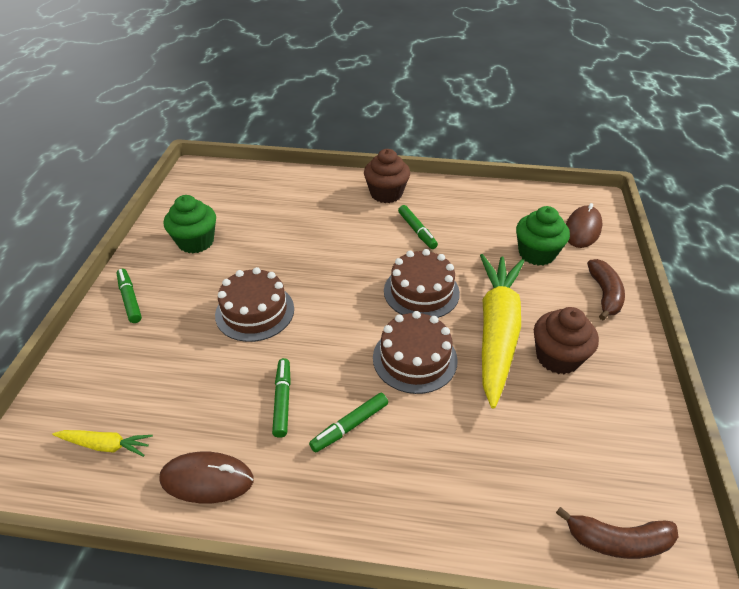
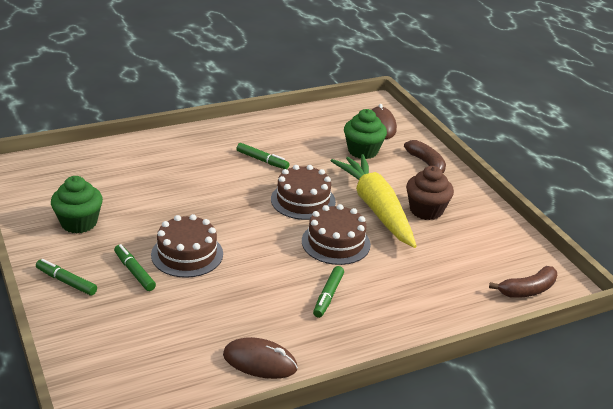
camera: 35 degrees left, 10 degrees down
(106, 445) = (161, 375): yellow carrot -> none
(207, 479) = (260, 362): brown mouse -> brown mouse turned 45 degrees clockwise
(282, 400) = (267, 299): green marker -> green marker (134, 272)
(386, 194) = (212, 140): brown cupcake -> none

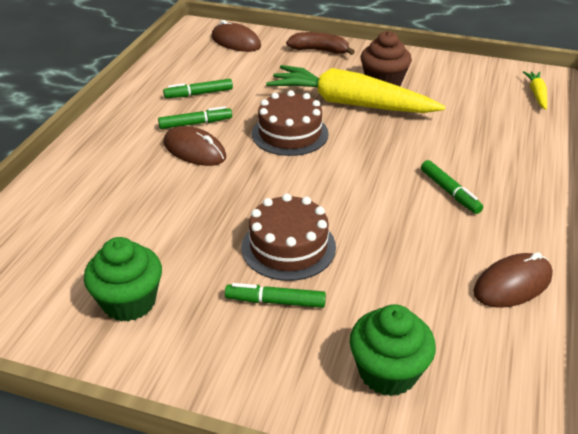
camera: 45 degrees left, 5 degrees up
(66, 282) = (231, 369): green marker -> green marker (199, 94)
(234, 174) = (194, 150): none -> brown mouse
(336, 243) = (375, 148): brown cake -> none
(363, 151) = (259, 68): green cupcake -> green cupcake (388, 372)
(527, 290) = (536, 94): brown banana -> yellow carrot

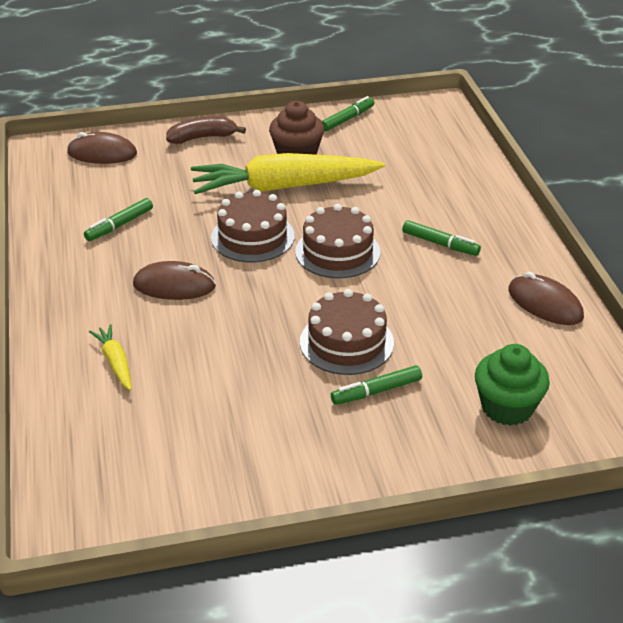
camera: 30 degrees left, 0 degrees up
(129, 302) = (252, 443): green cupcake -> none
(195, 124) = (148, 258): green marker -> green marker (347, 119)
(349, 168) = (337, 252): none -> brown cake
(512, 284) = (545, 304): brown mouse -> brown mouse turned 75 degrees counterclockwise
(536, 94) = (443, 125): yellow carrot -> yellow carrot (115, 362)

